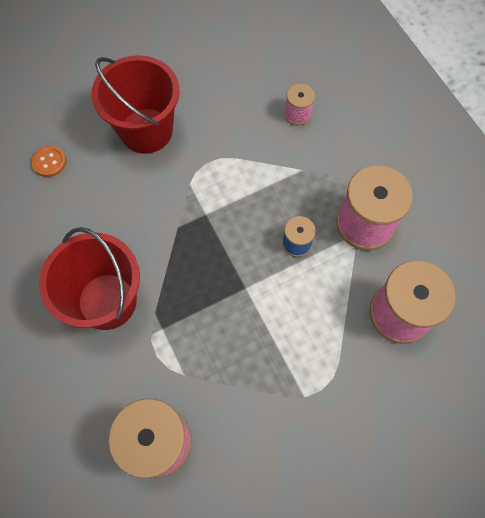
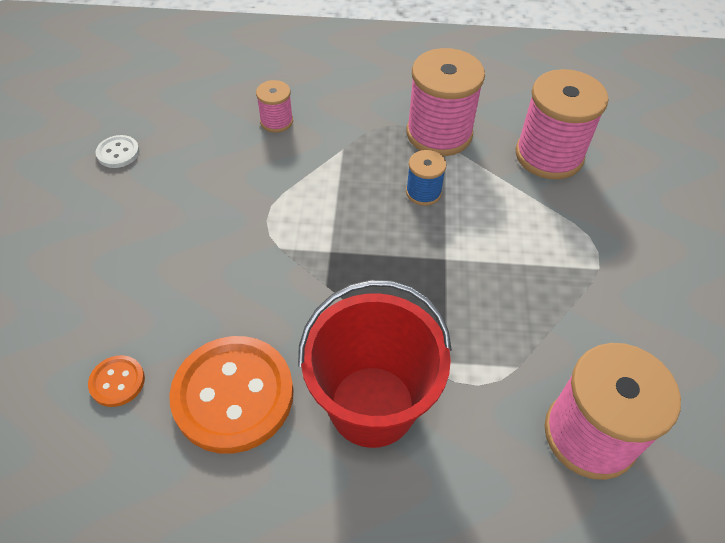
camera: 60 degrees left, 15 degrees down
(73, 223) = (233, 395): none -> orange button
(146, 131) = (173, 255): red bucket -> none
(204, 47) = (118, 153): none -> white button

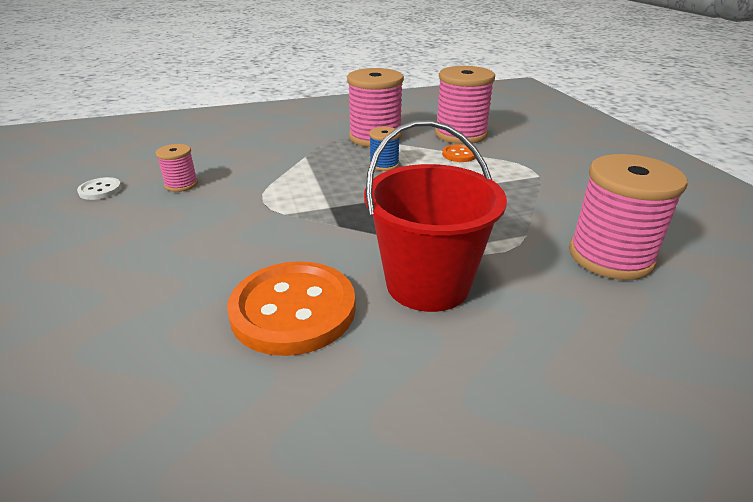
camera: 20 degrees left, 20 degrees down
(117, 382) = (162, 331): orange button -> orange button (459, 155)
(276, 121) = (241, 152): pink spool -> pink spool (181, 184)

